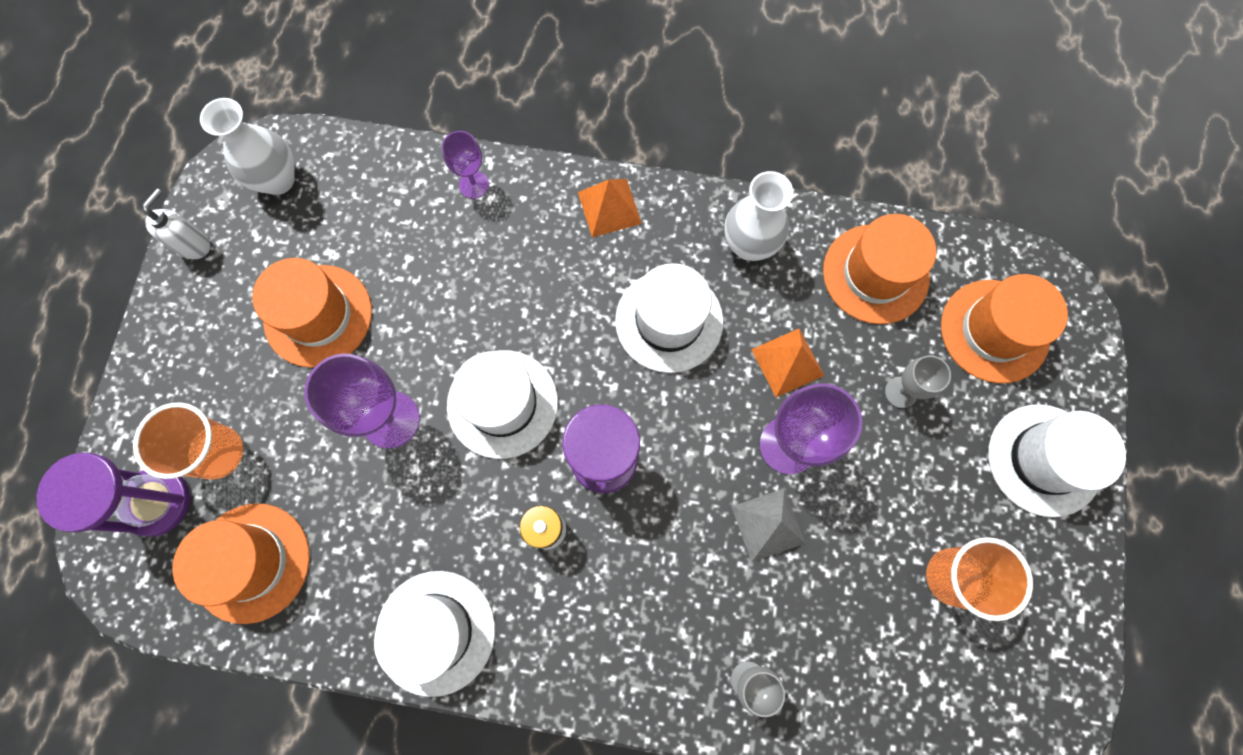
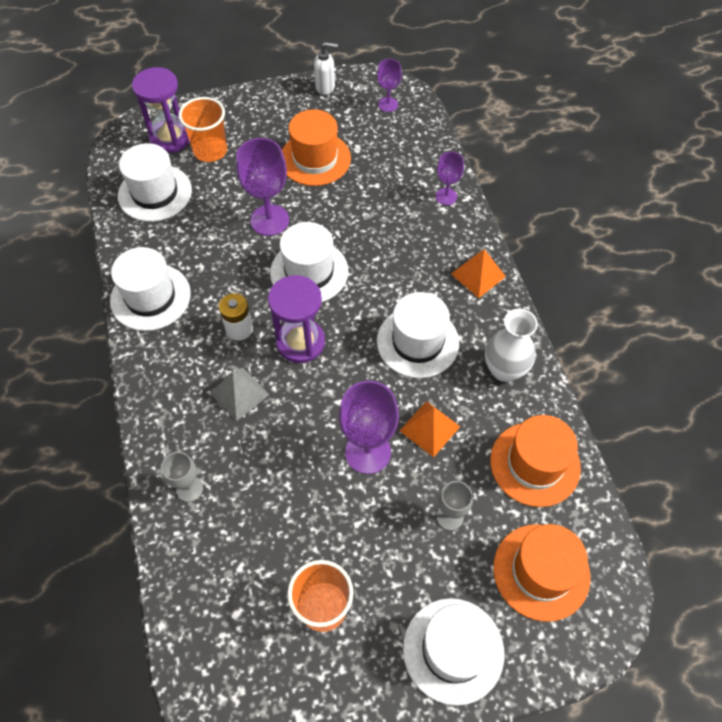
camera: 65 degrees right, 15 degrees down
(251, 562) = (155, 193): orange hat -> white hat
(278, 180) = (388, 104): white vase -> purple goblet
(768, 524) = (303, 460): grey pyramid -> grey pyramid (239, 393)

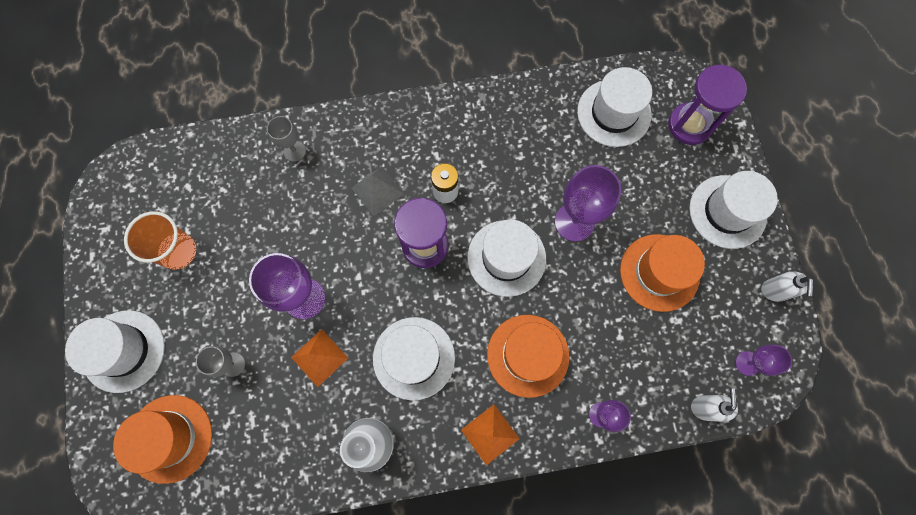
camera: 95 degrees right, 15 degrees up
(150, 297) = (487, 114): white hat -> white hat (727, 211)
(210, 151) = (671, 164): orange cup -> none
(428, 130) = (705, 407): none -> white soap dispenser
(535, 464) = (269, 453): orange hat -> orange hat (528, 355)

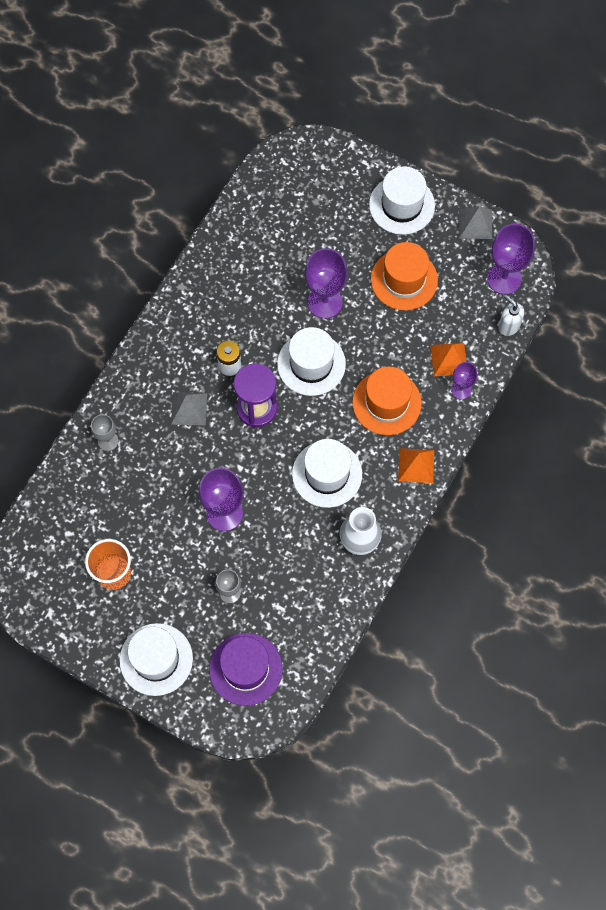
camera: 50 degrees left, 5 degrees down
(170, 438) = (245, 669): orange hat -> purple hat
(319, 357) = (274, 533): orange pyramid -> orange pyramid (449, 359)
(614, 113) = (272, 214): white hat -> none
(689, 125) = (323, 176): purple hourglass -> none
(747, 363) = (504, 278): purple goblet -> purple goblet, size x1.76
(774, 291) = (475, 223): white soap dispenser -> grey pyramid

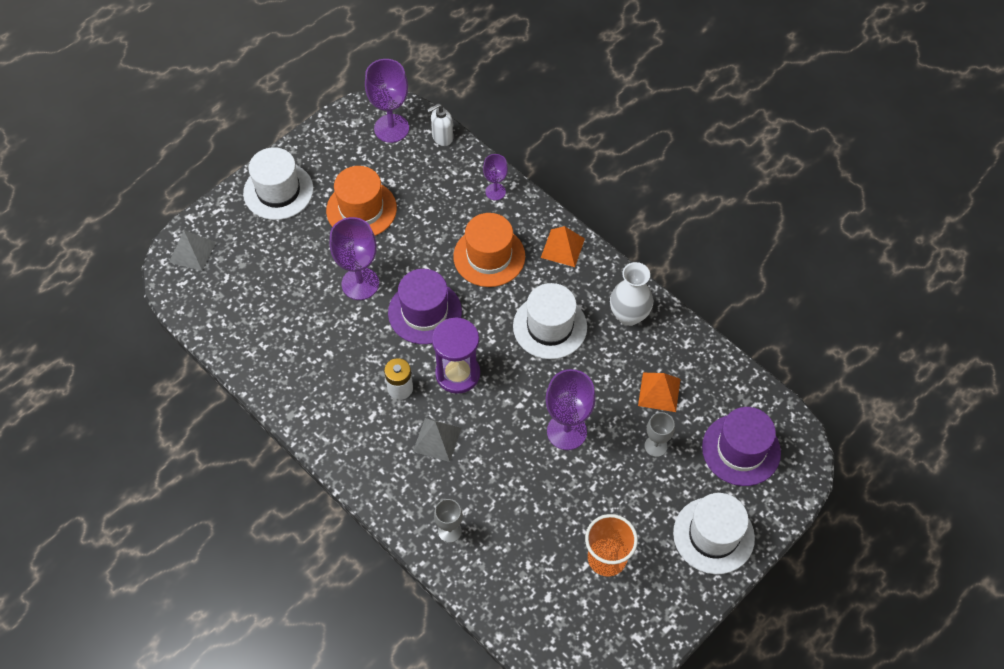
camera: 75 degrees left, 10 degrees down
(311, 364) = (425, 312): white hat -> purple hat
(449, 359) = (460, 193): orange pyramid -> orange pyramid (659, 392)
(475, 223) = (324, 136): grey pyramid -> grey pyramid (192, 252)

